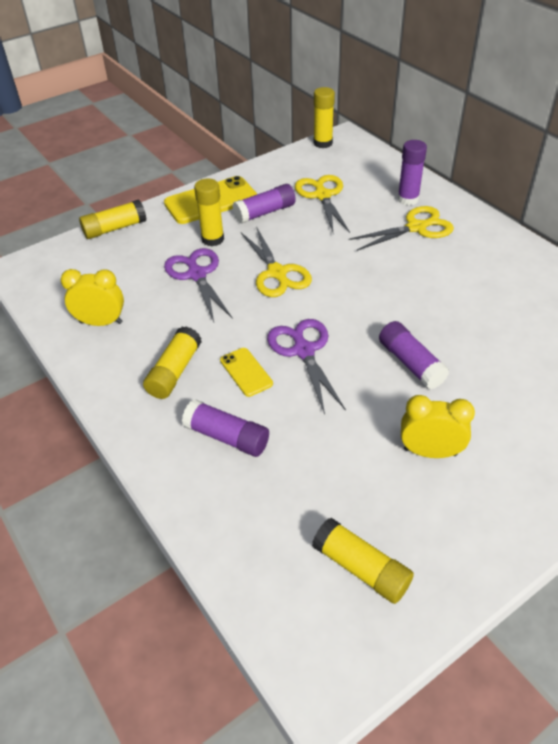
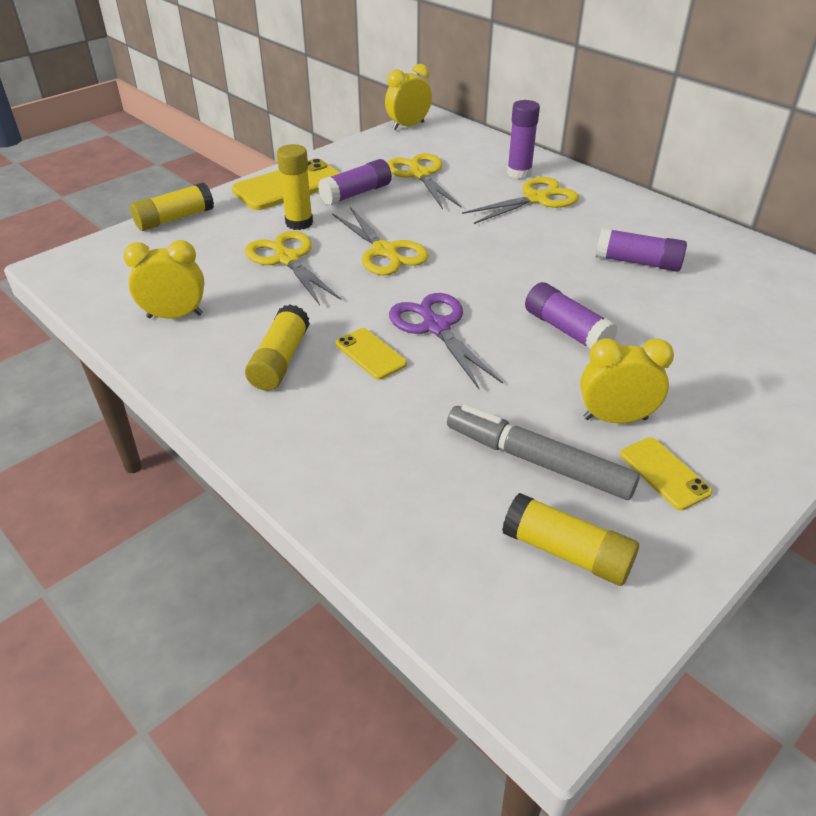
camera: 10 degrees left, 5 degrees down
(197, 274) = (287, 259): purple scissors -> yellow scissors
(227, 437) = (362, 425): purple glue stick -> purple glue stick (638, 262)
(323, 143) = (408, 126): yellow glue stick -> yellow clock
(357, 484) = (537, 461): none -> grey marker
(457, 507) = (664, 473): none -> yellow phone

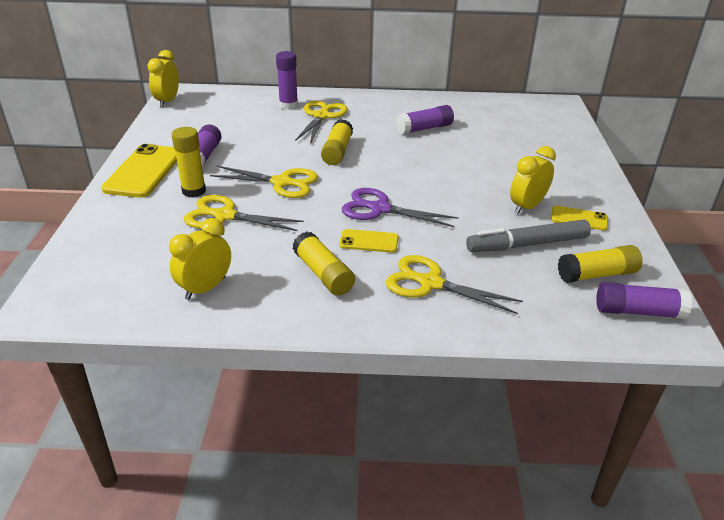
camera: 45 degrees left, 5 degrees down
(174, 219) = (87, 230): yellow glue stick -> yellow glue stick (337, 151)
(420, 174) = (227, 128): yellow scissors -> yellow scissors (430, 283)
(567, 330) = (444, 177): purple glue stick -> purple glue stick (638, 311)

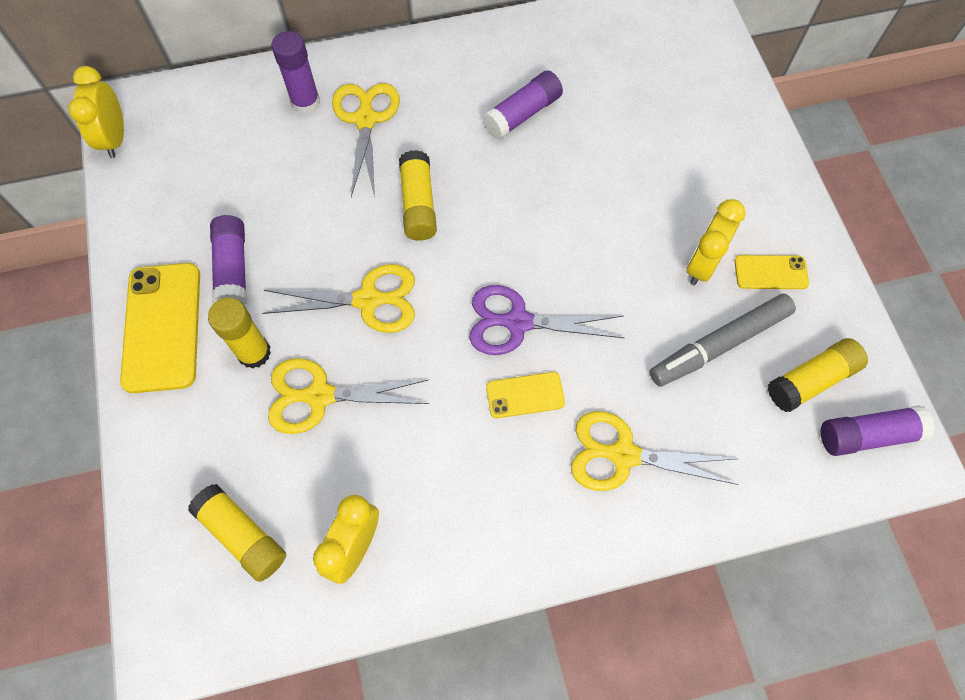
camera: 15 degrees left, 30 degrees up
(323, 274) = (489, 476): yellow glue stick -> yellow glue stick (243, 535)

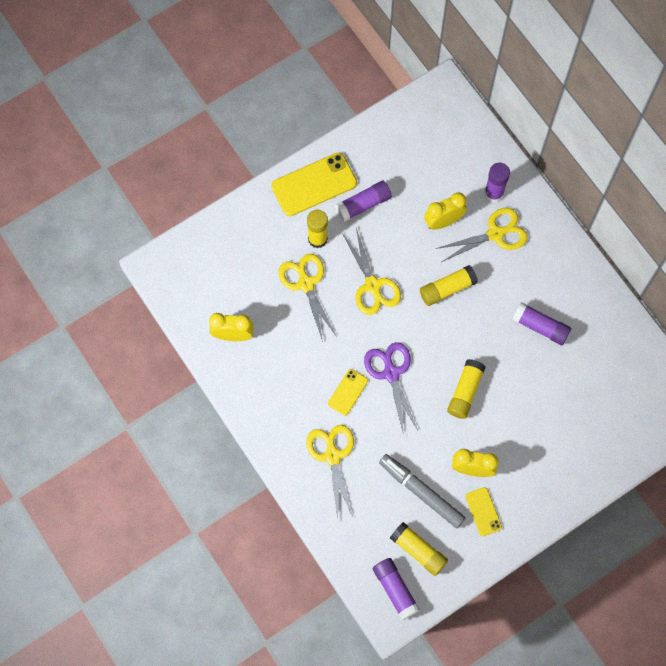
camera: 70 degrees right, 5 degrees up
(115, 138) = (422, 98): yellow clock -> yellow clock (443, 221)
(243, 535) = (219, 278): yellow glue stick -> yellow glue stick (465, 392)
(525, 395) = (347, 392): yellow phone -> yellow phone turned 60 degrees clockwise

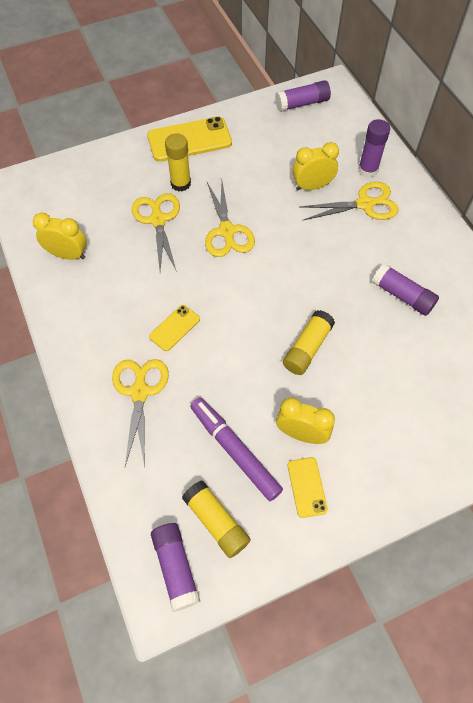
camera: 10 degrees right, 10 degrees down
(363, 204) = (234, 162): purple glue stick -> purple glue stick (302, 103)
(391, 373) = (227, 316): purple scissors -> none
(421, 492) = (234, 450): grey marker -> purple marker
(447, 289) = (305, 245): yellow glue stick -> none

